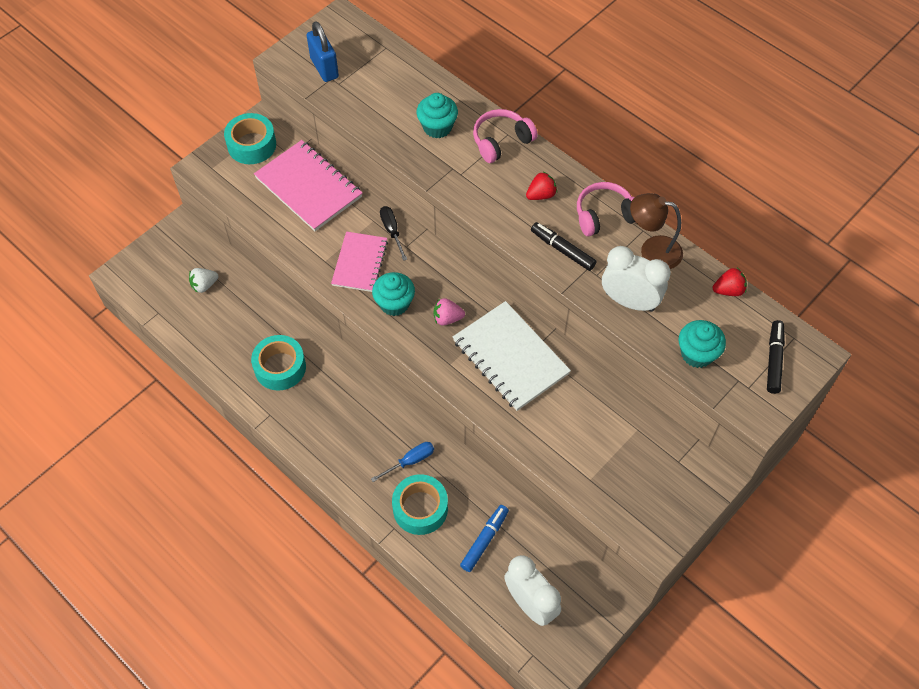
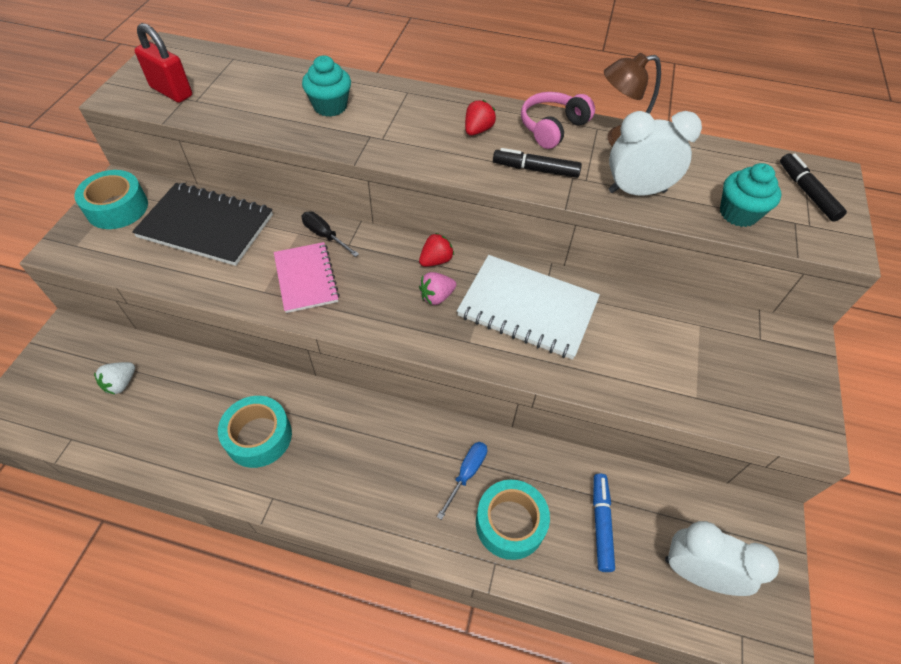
camera: 30 degrees left, 5 degrees down
(309, 187) = (206, 226): pink notebook -> black notebook
(324, 68) = (171, 92): blue padlock -> red padlock
(394, 303) = (369, 304): turquoise cupcake -> none
(501, 141) = (405, 99): pink headphones -> none
(728, 290) = (714, 150): red strawberry -> red strawberry (436, 260)

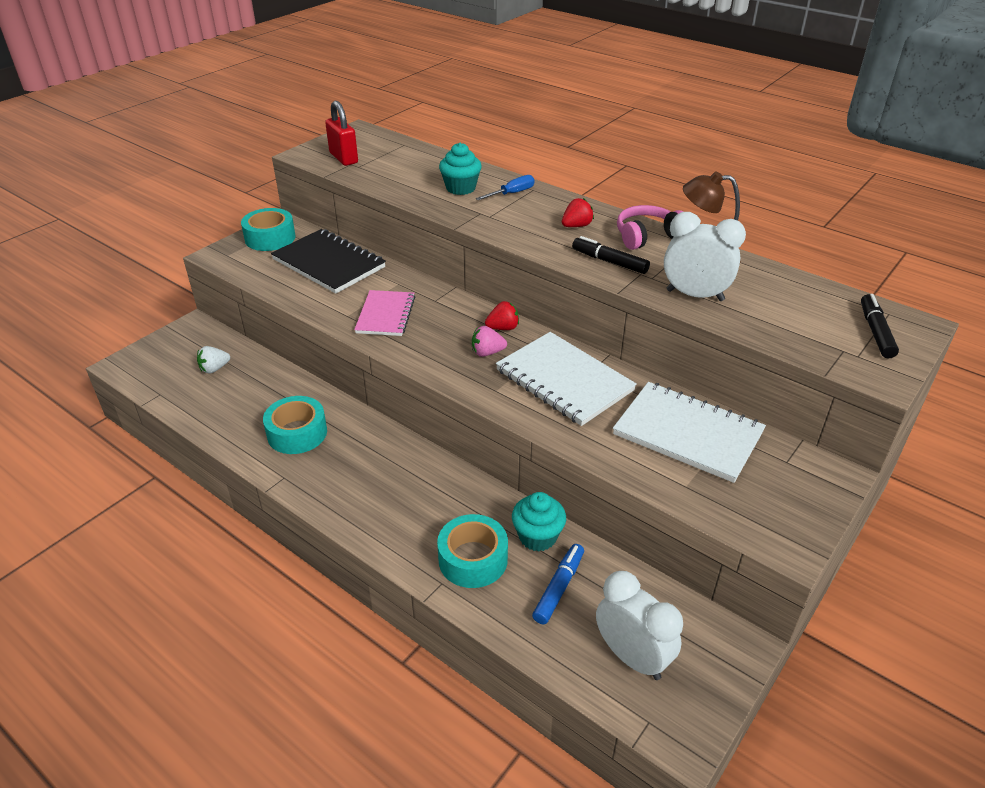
camera: 25 degrees right, 15 degrees down
(324, 235) = (418, 290): black screwdriver -> none
(466, 474) = (455, 511): blue screwdriver -> blue screwdriver (512, 193)
(667, 335) = (688, 433): none -> white notebook
(738, 213) = (786, 331): turquoise cupcake -> turquoise cupcake (537, 536)

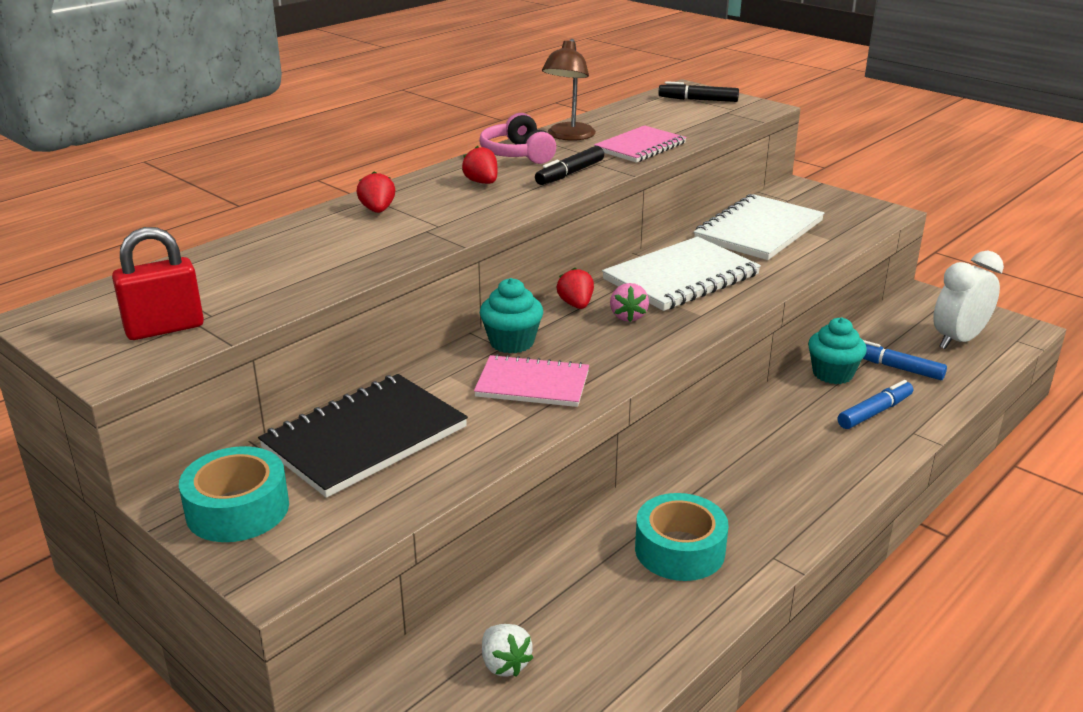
camera: 85 degrees left, 10 degrees down
(460, 188) = (343, 240): turquoise cupcake -> turquoise cupcake (512, 342)
(473, 559) = (875, 412): turquoise tape -> blue marker
(512, 193) = (377, 210): blue screwdriver -> red strawberry
(695, 295) = (640, 147): white clock -> pink notebook

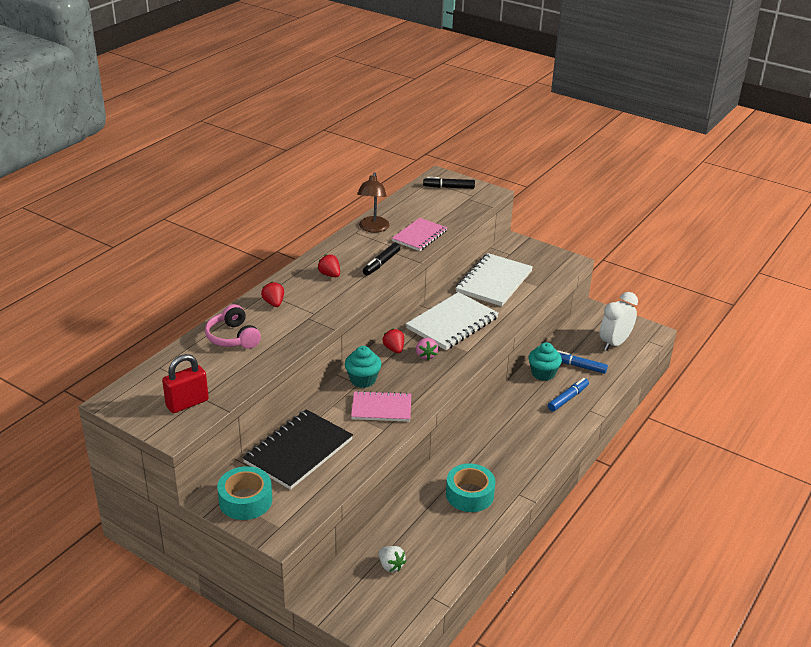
camera: 10 degrees left, 5 degrees up
(518, 154) = (345, 247): pink headphones -> pink headphones (233, 337)

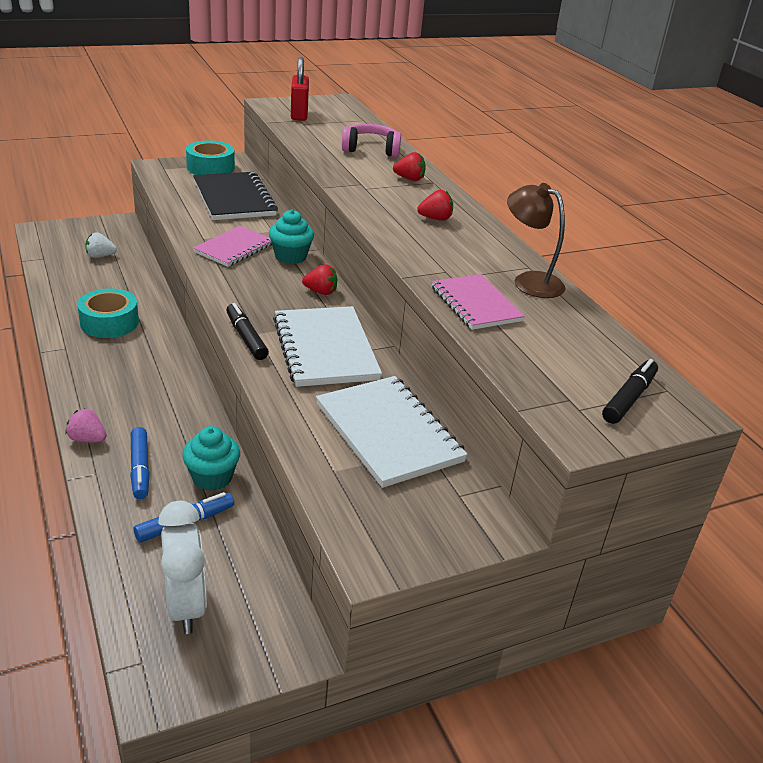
camera: 120 degrees right, 0 degrees up
(381, 263) = (428, 253): black marker -> black marker (246, 337)
(426, 355) = (284, 304): pink strawberry -> pink strawberry (87, 439)

